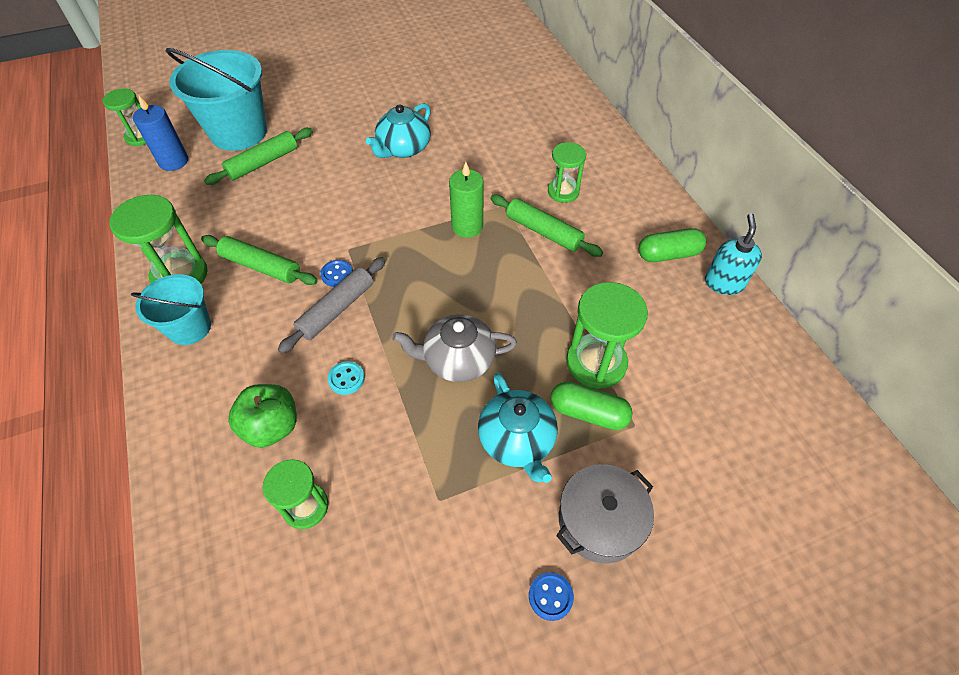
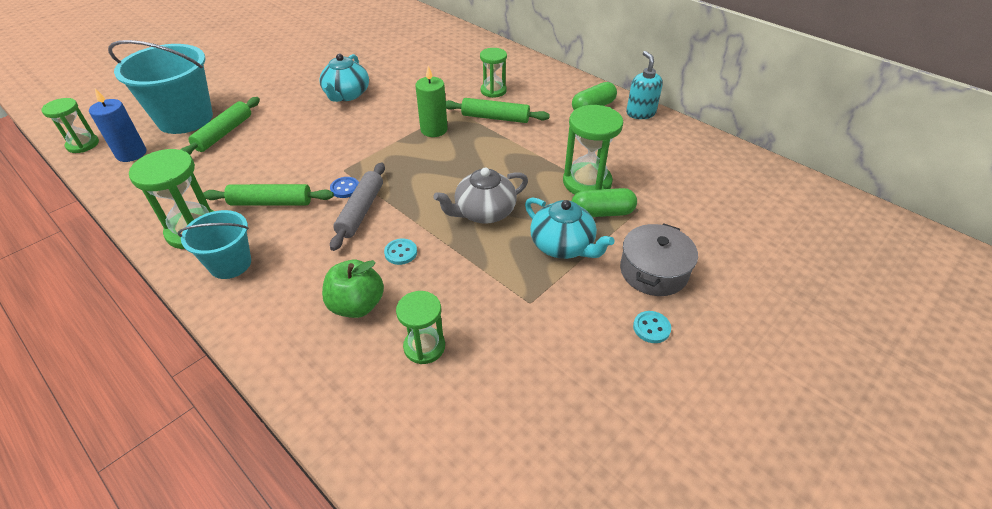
camera: 25 degrees left, 10 degrees down
(550, 596) = (651, 328): blue button -> turquoise button

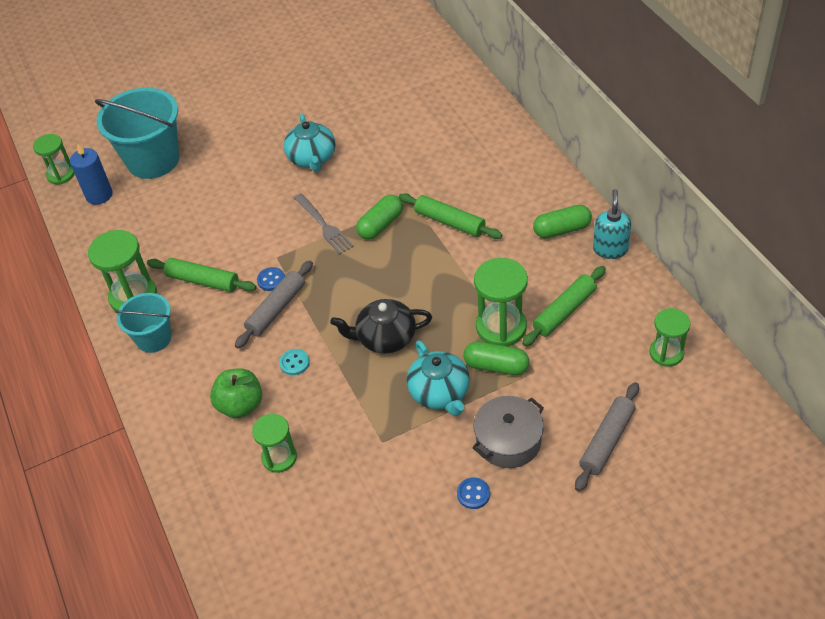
camera: 25 degrees right, 5 degrees up
(224, 133) = (183, 187): green rolling pin -> green rolling pin (564, 311)
(346, 95) = (312, 158): turquoise teapot -> turquoise teapot turned 45 degrees counterclockwise
(380, 139) = (324, 225): none -> grey fork
(434, 130) = (380, 225): green candle -> green capsule
(484, 212) = (385, 338): grey teapot -> black teapot
(493, 91) = (465, 183): green hourglass -> green hourglass (666, 353)
(651, 328) = (473, 494): turquoise button -> blue button
(740, 250) = (606, 441): none -> grey rolling pin

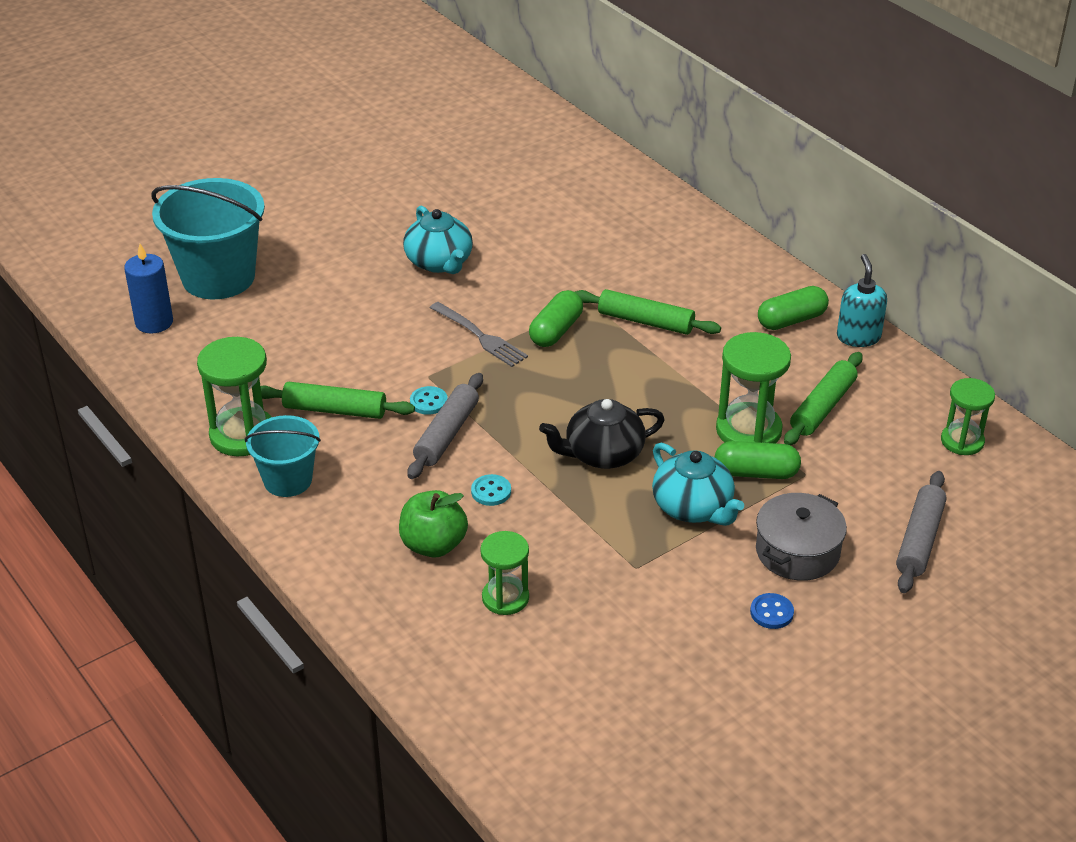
camera: 15 degrees left, 10 degrees down
(61, 175) = (90, 302): green hourglass -> none
(271, 280) = (428, 402): blue button -> turquoise button

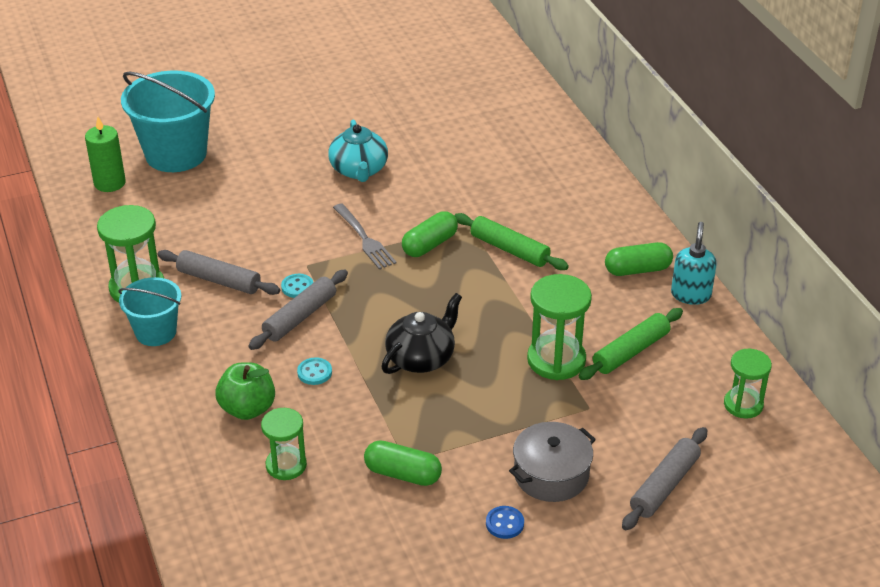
camera: 15 degrees right, 0 degrees up
(154, 322) = (109, 183): blue candle -> green candle
(335, 410) = (219, 280): green rolling pin -> grey rolling pin
(602, 454) = (421, 358): black teapot -> black teapot turned 135 degrees clockwise
(693, 508) = (478, 419): turquoise teapot -> none
(756, 473) = (546, 398): green capsule -> green capsule (403, 474)

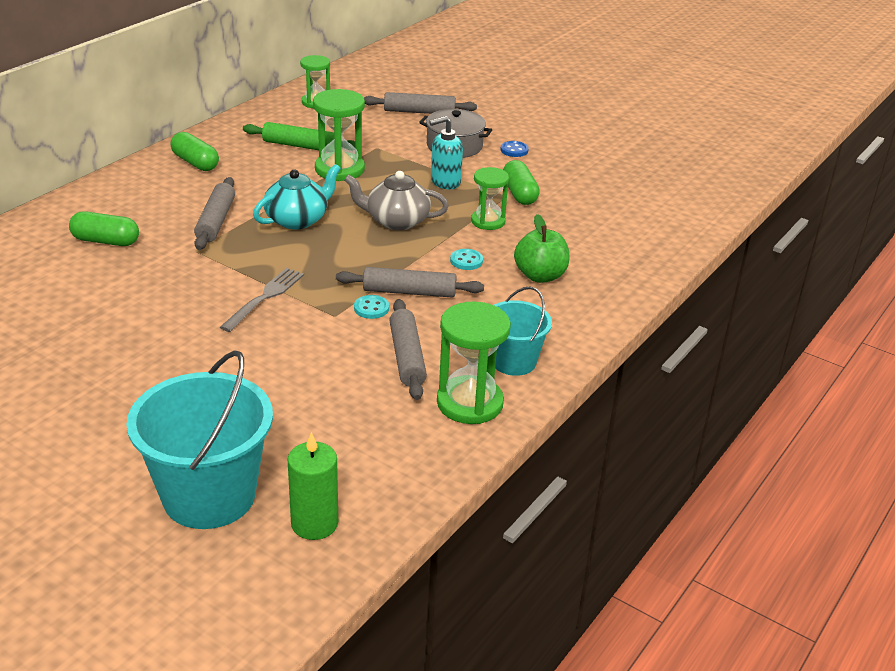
camera: 125 degrees left, 5 degrees down
(286, 465) = (570, 239): green hourglass -> green hourglass (488, 221)
(359, 170) = (145, 342): turquoise teapot -> turquoise teapot (298, 220)
(421, 358) = (396, 221): black teapot -> grey teapot
(429, 245) = (243, 261): green capsule -> green capsule (106, 241)
(509, 249) = (215, 221): green rolling pin -> grey rolling pin
(690, 294) = (209, 138): turquoise soap dispenser -> turquoise soap dispenser (445, 182)

